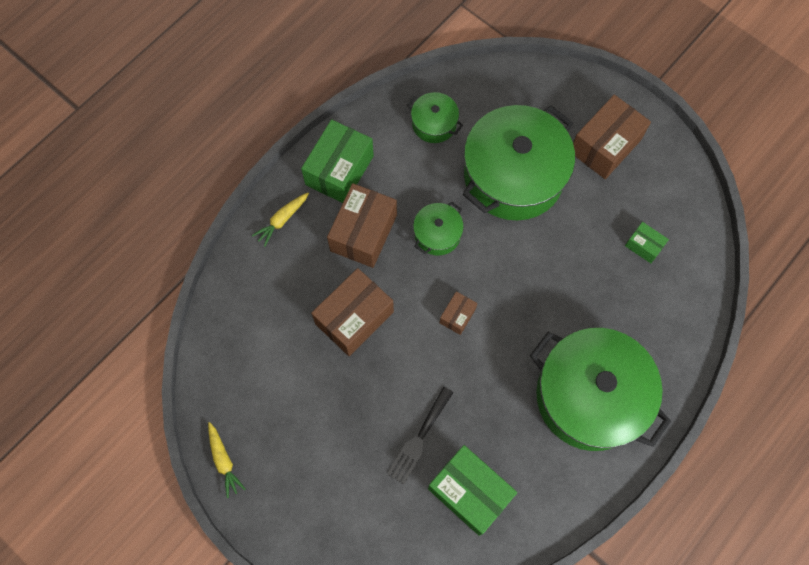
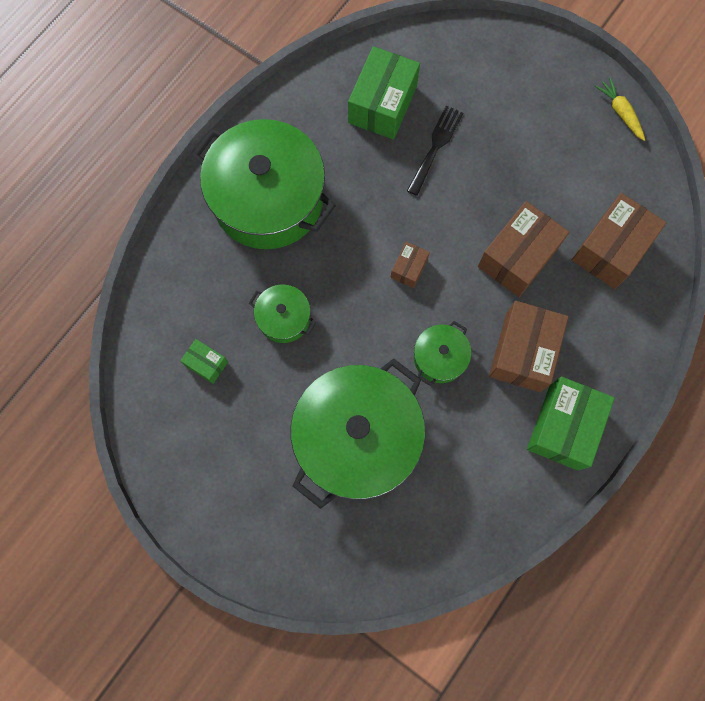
camera: 175 degrees right, 5 degrees up
(282, 220) = (617, 359): yellow carrot -> none
(434, 124) = (458, 500): green pot -> green pot (284, 318)
(470, 492) = (382, 104): green box -> green box turned 75 degrees clockwise
(605, 146) = (247, 488): brown box -> brown box (610, 249)

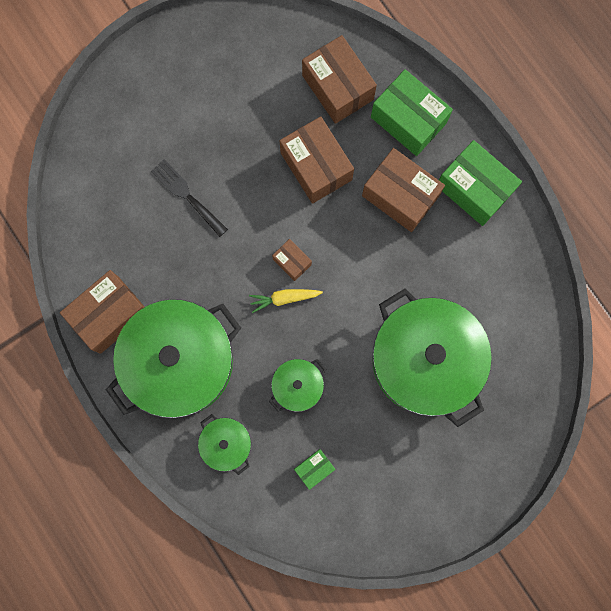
camera: 70 degrees left, 5 degrees up
(290, 120) = (109, 315): none -> brown box
(382, 104) = (127, 226): green box -> green box (408, 120)
(439, 357) = (380, 266): green pot -> green pot (226, 444)
(620, 112) = (216, 26): yellow carrot -> yellow carrot (284, 298)

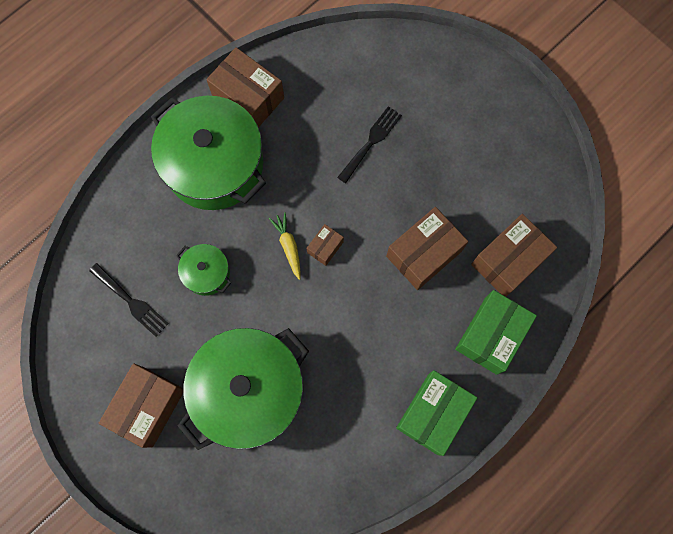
camera: 80 degrees right, 5 degrees down
(226, 444) = (144, 218): green pot -> none
(314, 468) = (131, 301): green box -> black fork
(400, 196) = (411, 340): brown box -> brown box (148, 406)

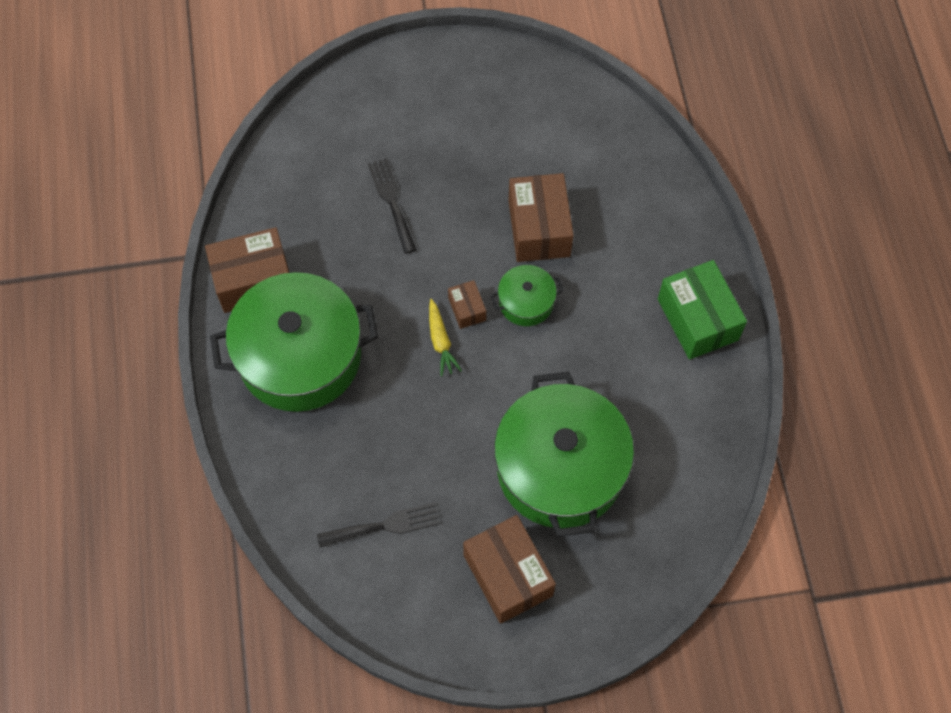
camera: 55 degrees left, 10 degrees down
(207, 273) = (410, 434): green pot -> green pot (526, 302)
(288, 246) = (440, 341): yellow carrot -> yellow carrot turned 120 degrees counterclockwise
(491, 335) = (658, 224): green box -> none
(508, 260) = (599, 164): brown box -> none

